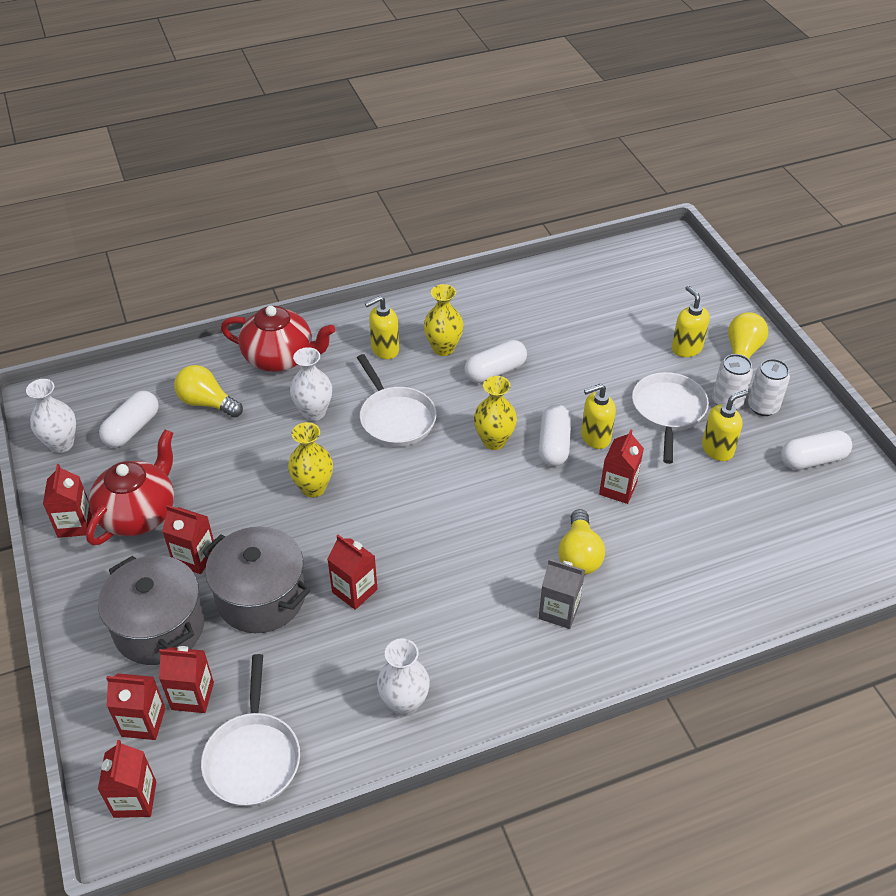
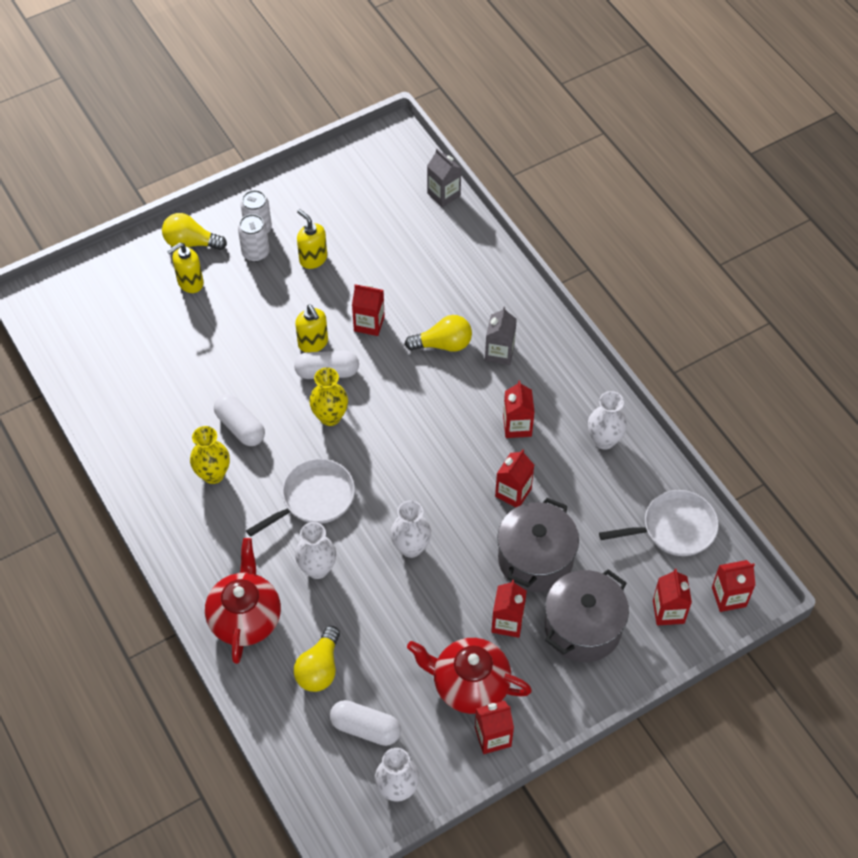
camera: 100 degrees left, 10 degrees up
(192, 696) = (637, 584): red carton -> red carton (517, 426)
(313, 488) = (411, 547): yellow vase -> white vase
(384, 349) = (221, 525): yellow soap dispenser -> none
(668, 411) = (273, 293): white pan -> none
(812, 460) = (314, 198): white capsule -> none
(826, 591) = (443, 194): none -> grey carton

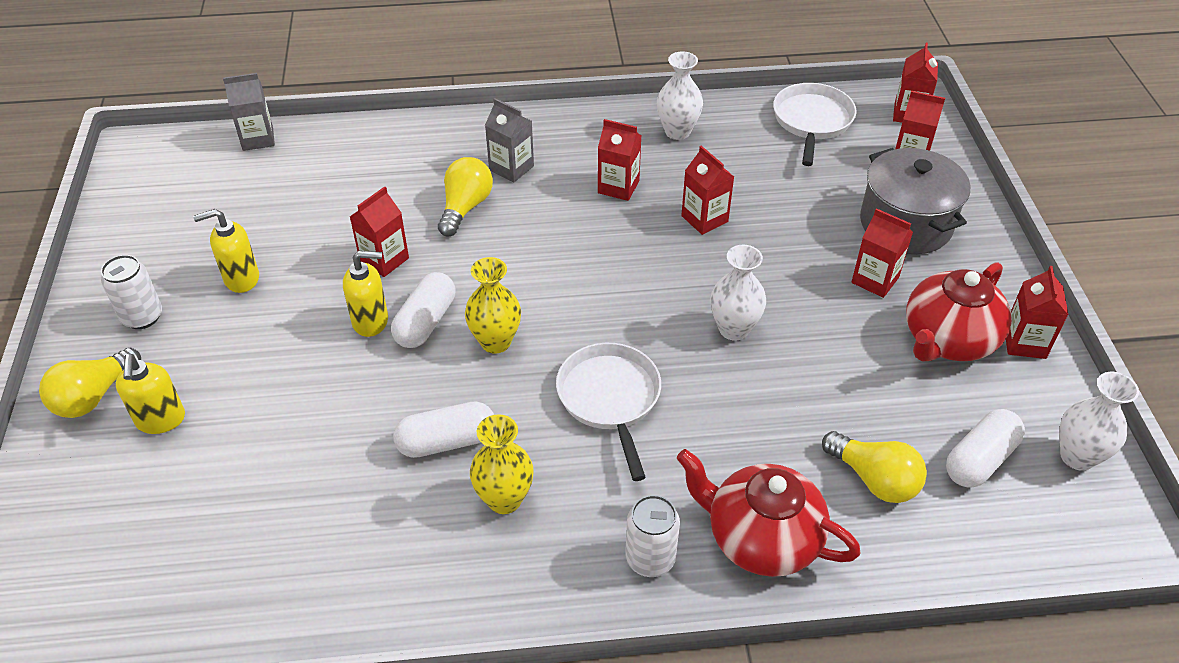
camera: 65 degrees left, 10 degrees down
(255, 253) = (178, 332): white can -> white can (650, 559)
(317, 569) = (720, 431): white vase -> none
(535, 559) = (801, 230): grey pot -> none

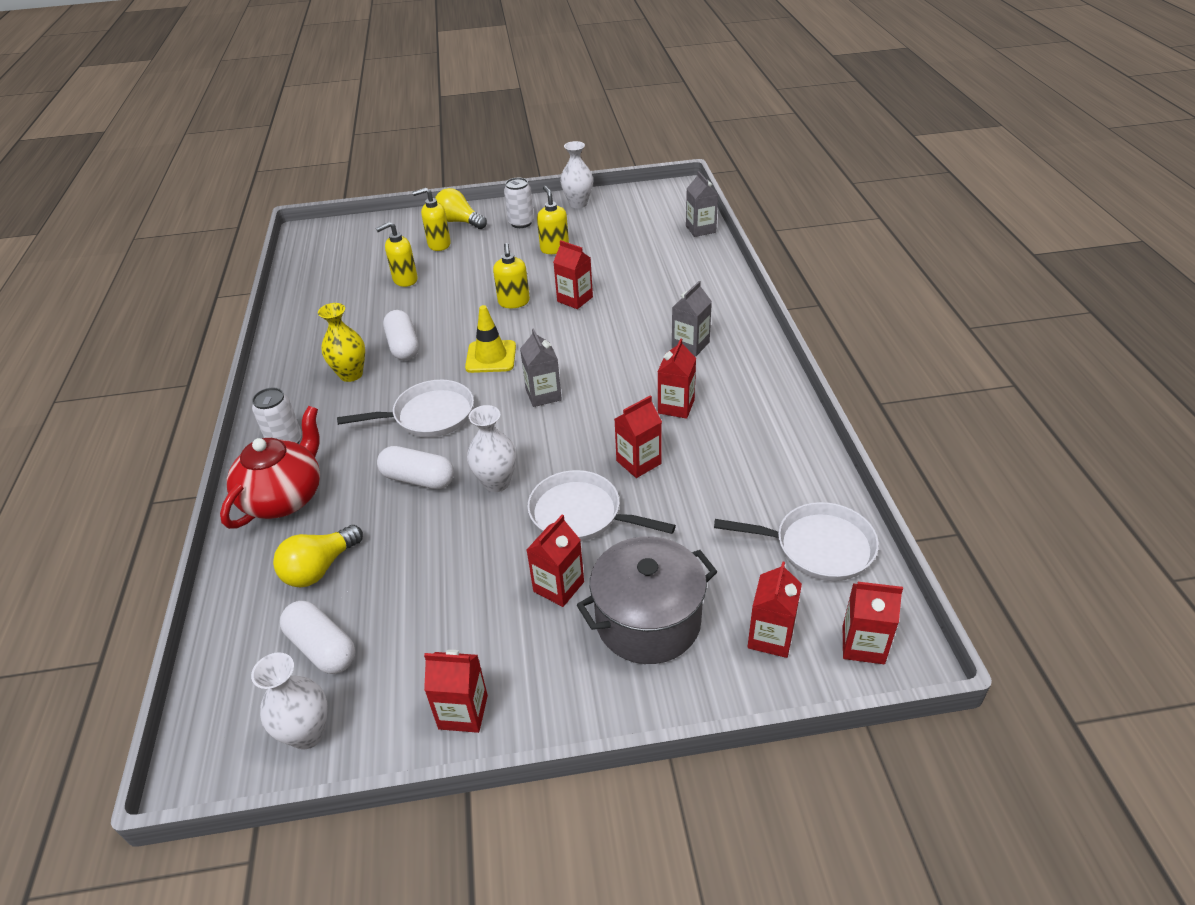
camera: 90 degrees right, 5 degrees down
(258, 457) = (405, 280): none -> yellow soap dispenser
(425, 322) = (512, 324): white capsule -> white capsule (418, 479)
(465, 207) = (637, 327): yellow light bulb -> none
(495, 342) = (491, 357): yellow vase -> yellow traffic cone
(583, 291) = (543, 395): none -> grey carton
(677, 132) = (768, 441): white vase -> white vase (578, 204)
(780, 263) = (581, 514): none -> white pan
(947, 340) = (472, 640): red teapot -> none

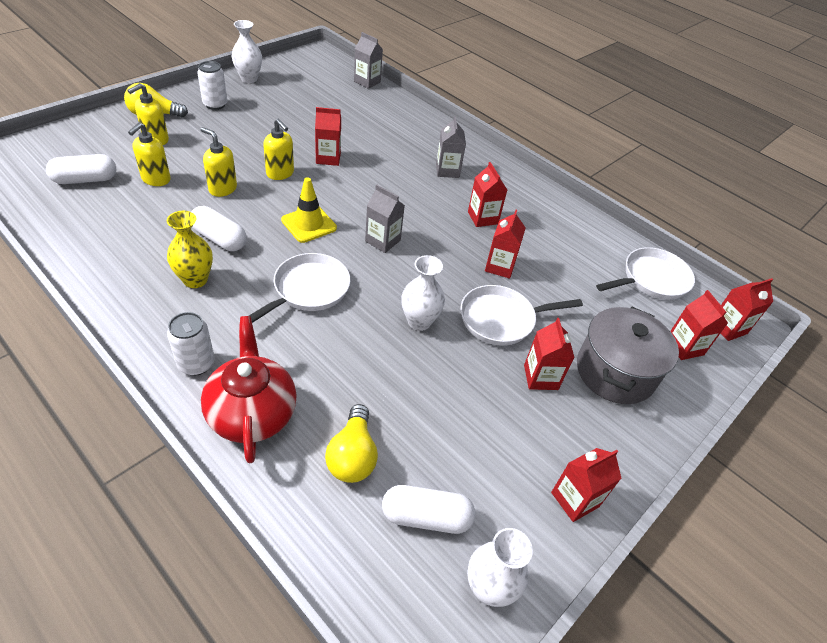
camera: 45 degrees left, 5 degrees up
(418, 479) = (355, 345): white capsule -> white capsule (85, 180)
(554, 248) = (268, 120): yellow soap dispenser -> yellow soap dispenser (222, 189)

